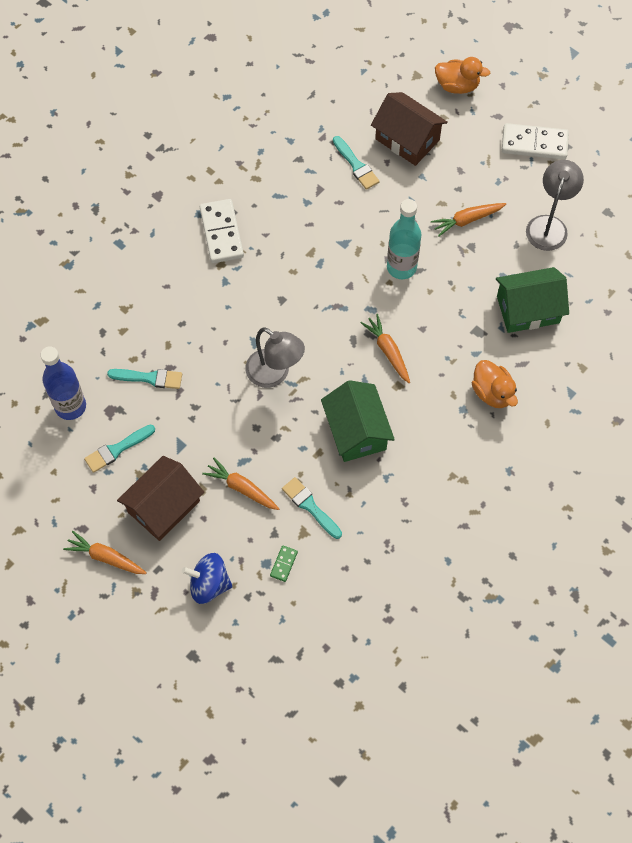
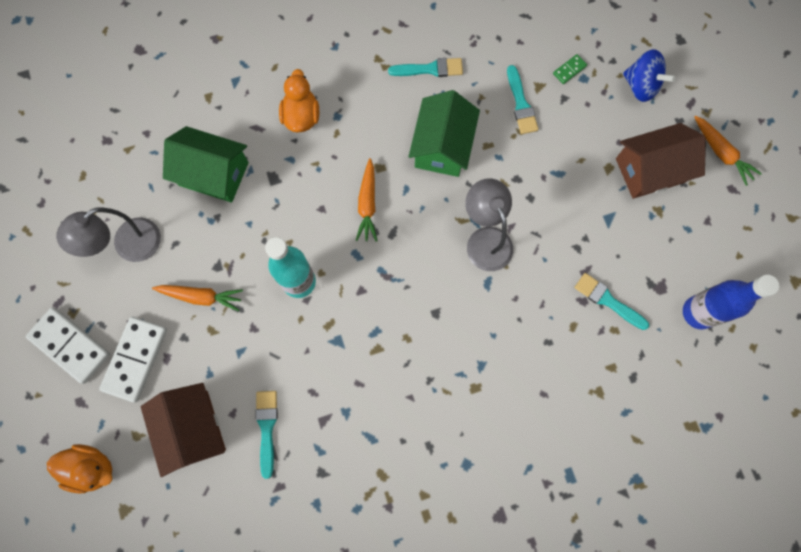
camera: 150 degrees left, 10 degrees up
(117, 449) = (670, 245): turquoise brush -> turquoise brush (430, 69)
(222, 233) = (455, 425): white domino -> white domino (135, 359)
(242, 488) = (572, 150): orange carrot -> none
(457, 86) = (92, 468): orange duck -> orange duck turned 150 degrees clockwise

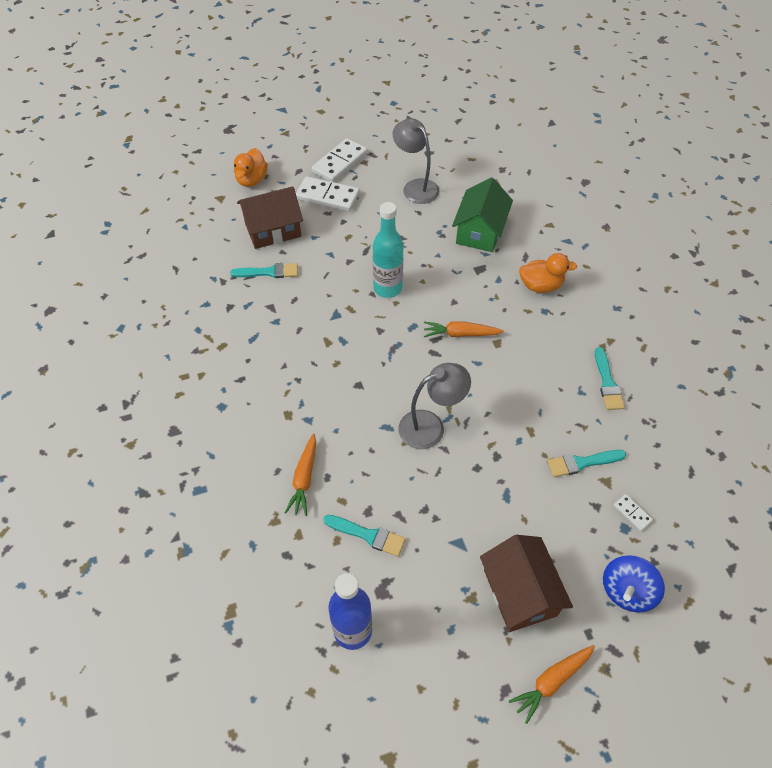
camera: 90 degrees right, 20 degrees down
(201, 297) = (375, 229): orange carrot -> orange carrot (304, 478)
(442, 146) = (524, 392): green house -> none
(569, 70) = (632, 513): green domino -> white domino
(607, 300) = (368, 535): turquoise brush -> turquoise brush turned 75 degrees clockwise

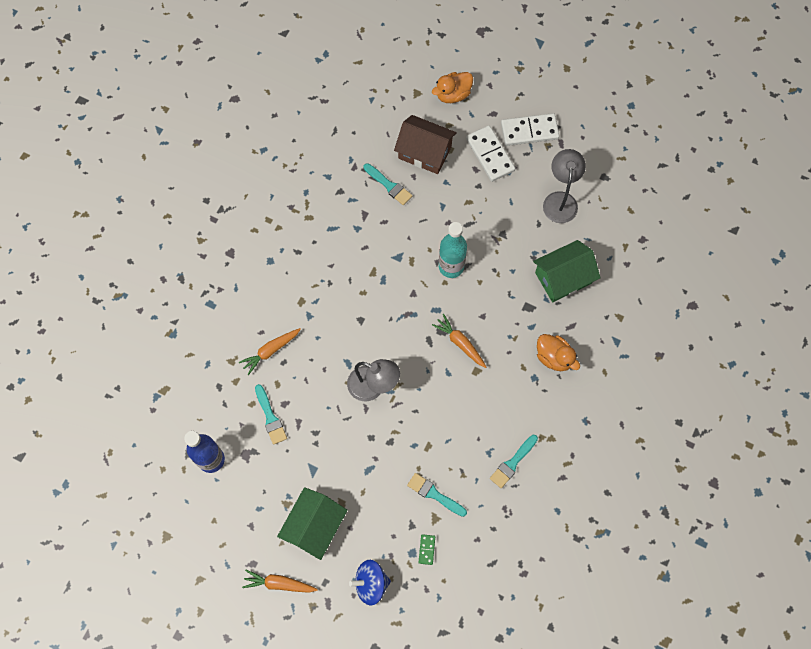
camera: 45 degrees right, 15 degrees up
(520, 592) = (314, 526): brown house -> green house
(632, 513) = (426, 549): white domino -> green domino

